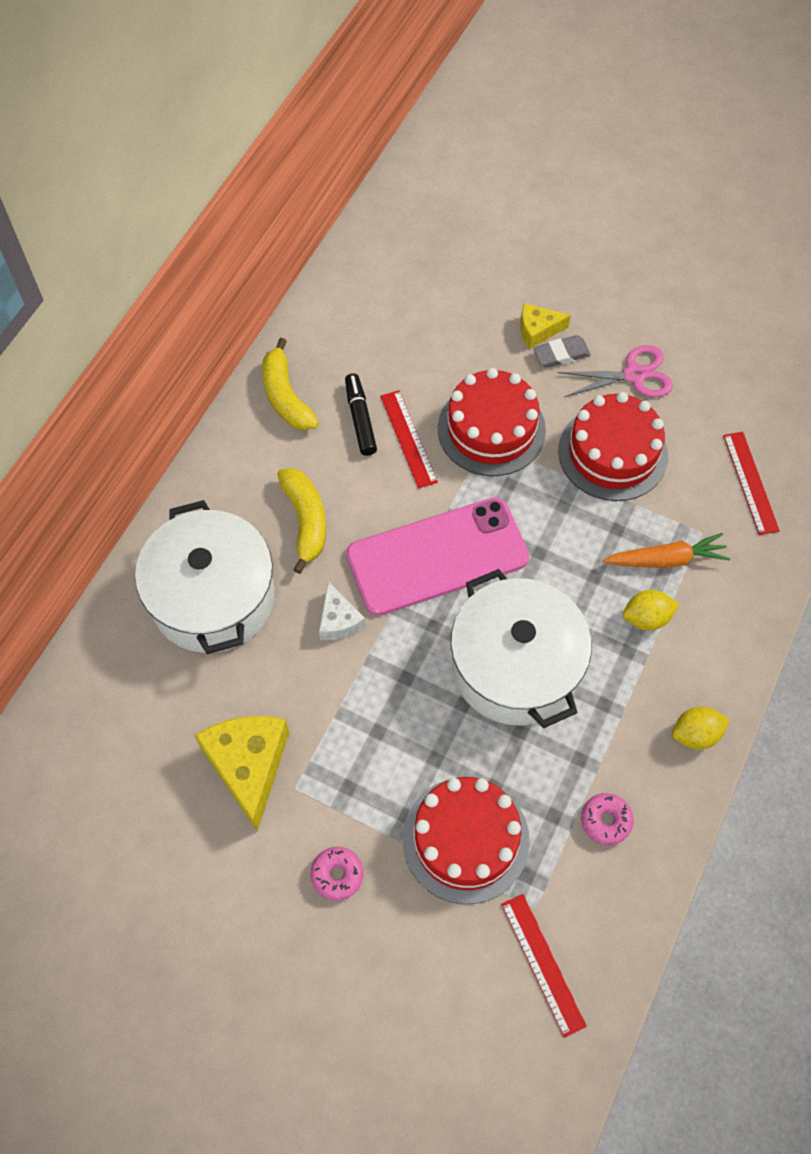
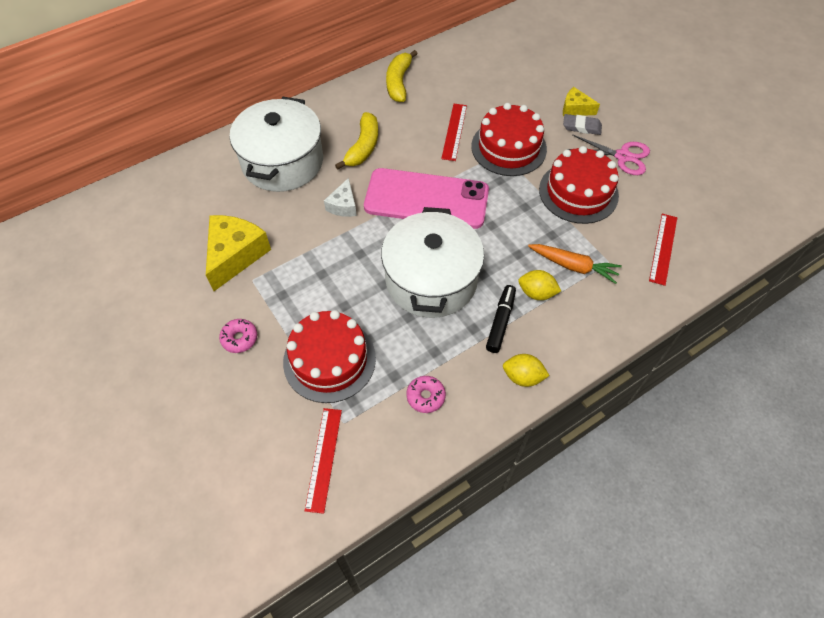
camera: 30 degrees right, 5 degrees down
(360, 419) = (433, 110): black marker -> black marker (500, 322)

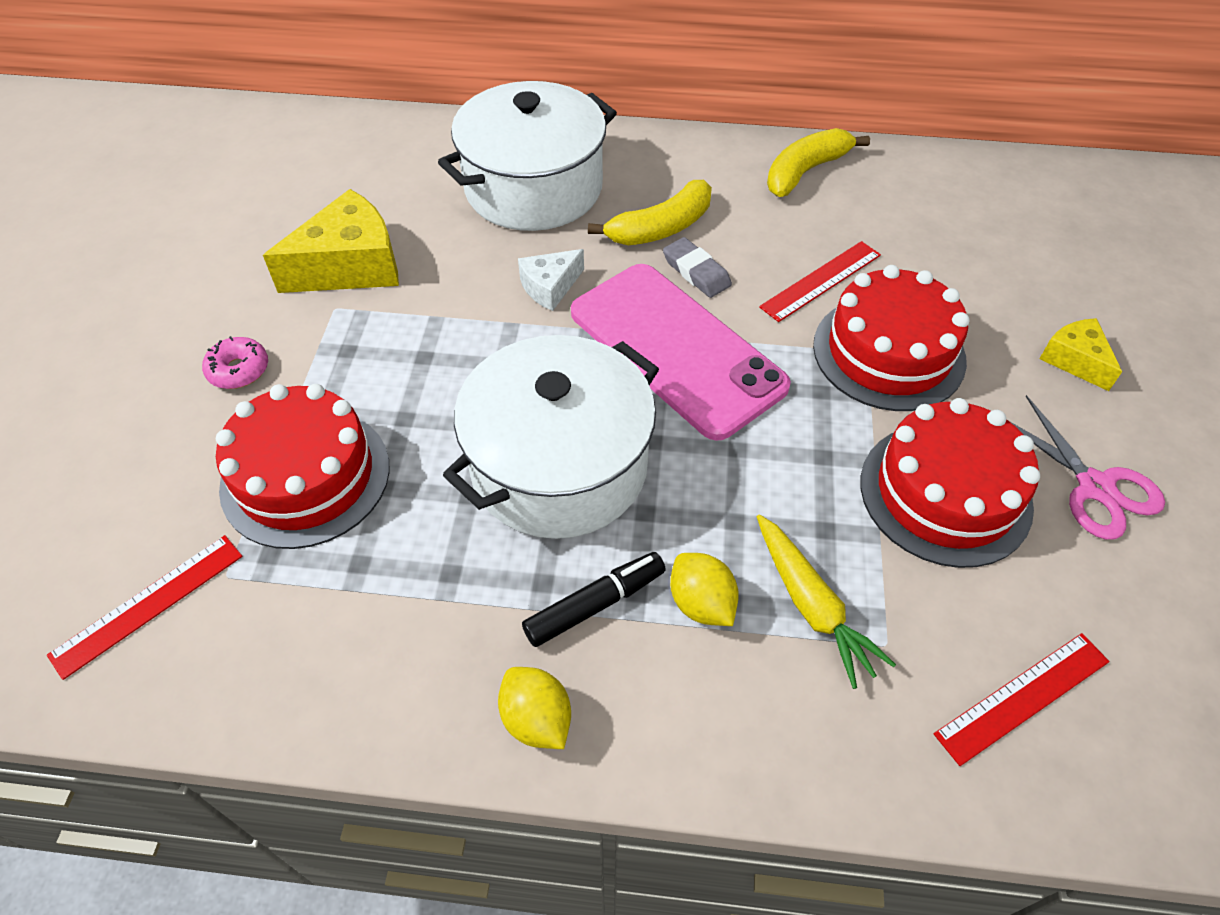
camera: 40 degrees right, 5 degrees down
(425, 396) = (366, 629): pink donut -> none
(573, 266) = (811, 606): orange carrot -> yellow carrot
(581, 127) = (1058, 394): grey eraser -> grey eraser (696, 272)

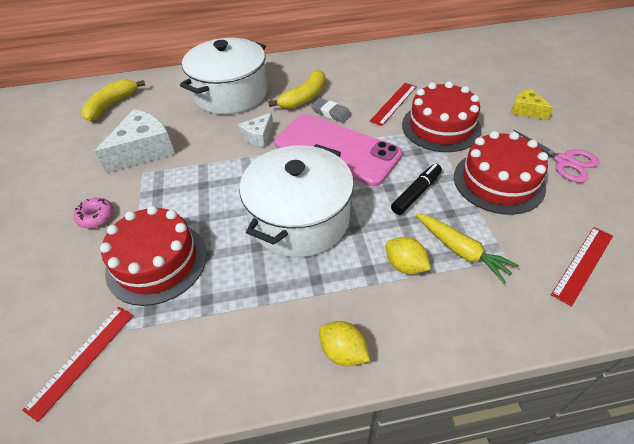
camera: 15 degrees left, 5 degrees down
(350, 266) = (144, 150): yellow cheese -> white cheese
(594, 604) = (349, 282): black marker -> black marker (416, 193)
(805, 171) = (364, 59): yellow banana -> yellow banana (111, 105)

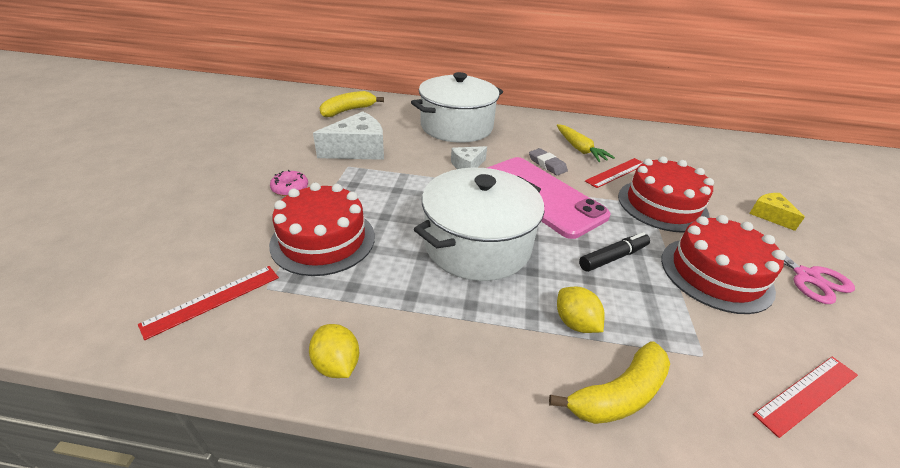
camera: 15 degrees right, 10 degrees down
(304, 97) = (525, 146): yellow banana -> yellow banana (618, 394)
(343, 352) = (470, 386): yellow lemon -> yellow lemon (337, 364)
(461, 251) = (647, 329): yellow carrot -> yellow carrot (579, 149)

